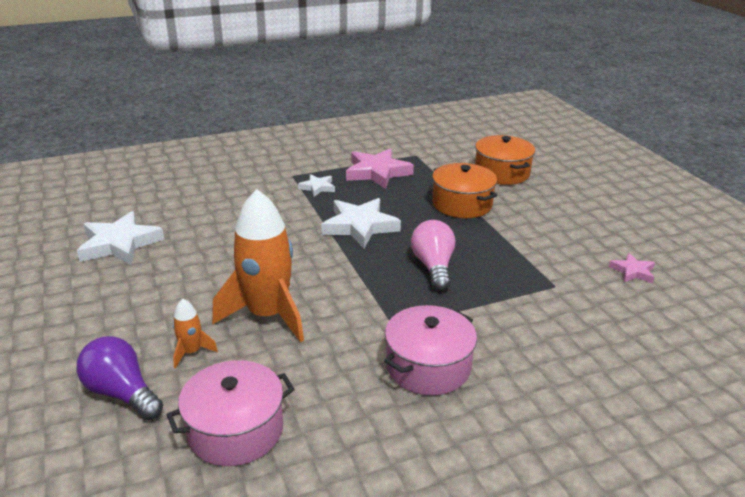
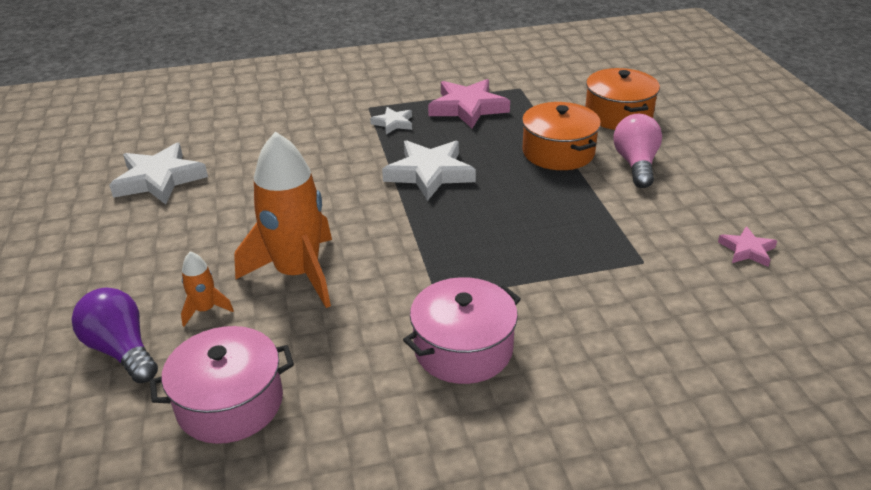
camera: 10 degrees right, 5 degrees up
(433, 267) = (502, 228): pink light bulb -> pink light bulb (636, 164)

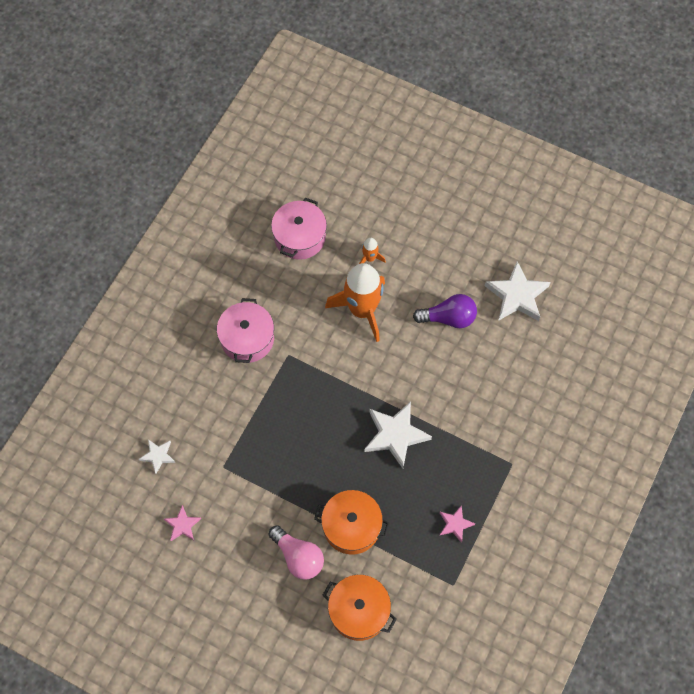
camera: 130 degrees right, 30 degrees up
(122, 350) = (370, 215): purple light bulb -> purple light bulb (448, 318)
(393, 123) = (475, 462): white star -> white star (158, 456)
(468, 108) = (455, 524): pink star -> pink star, size x0.53

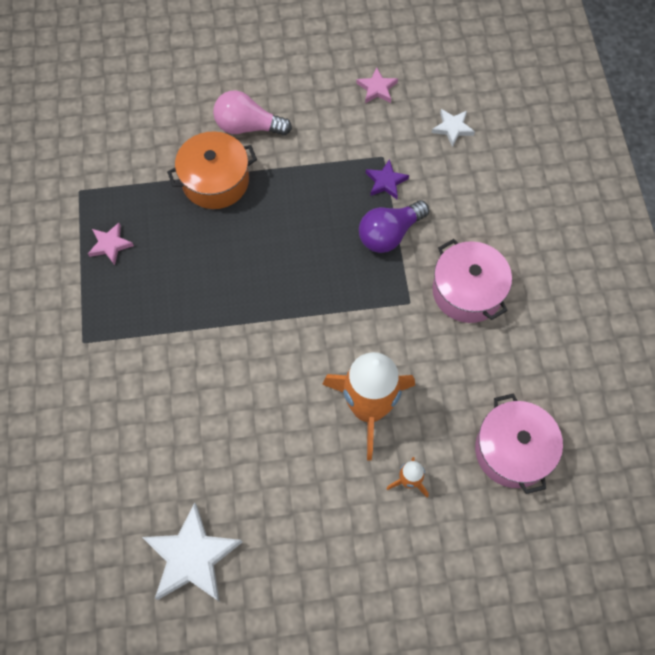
camera: 145 degrees right, 0 degrees up
(236, 446) = (386, 182): none -> purple star
(359, 611) = (158, 118): orange pot -> none
(395, 435) = (231, 292): white star -> none
(448, 318) = (259, 467): purple light bulb -> purple light bulb (389, 234)

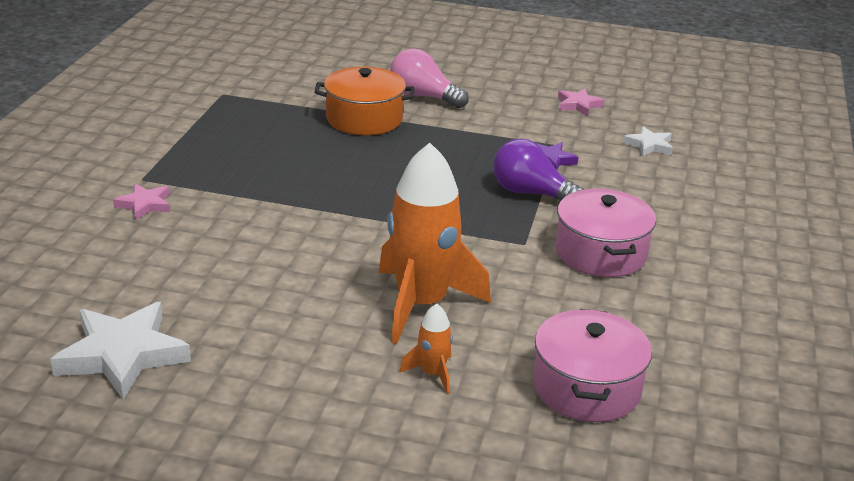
camera: 20 degrees right, 35 degrees down
(110, 245) = (224, 130): pink star -> pink star (144, 205)
(389, 234) = (531, 193): purple light bulb -> purple light bulb turned 45 degrees clockwise

